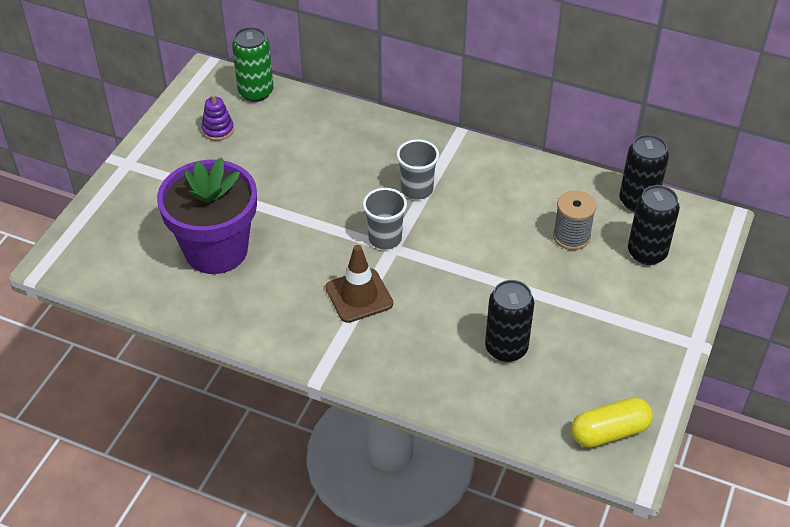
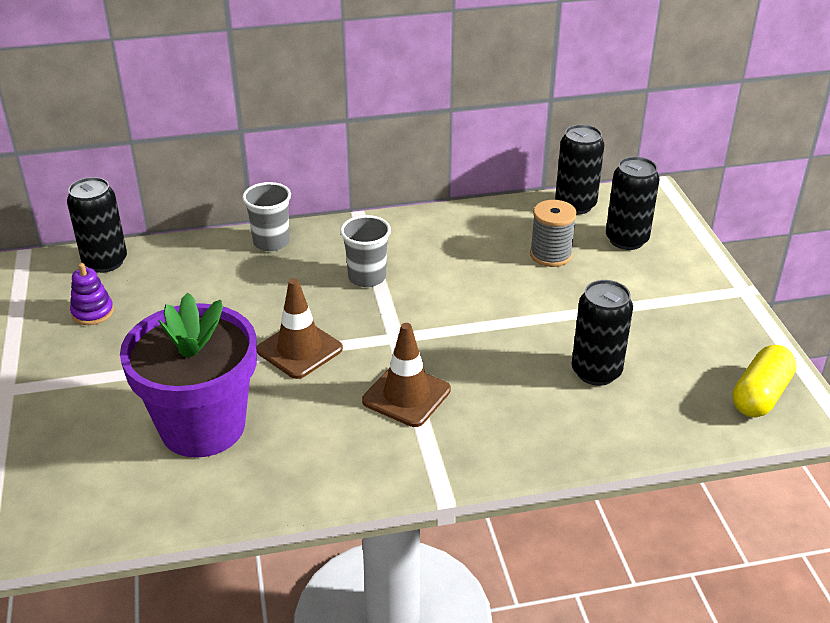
camera: 35 degrees left, 10 degrees down
(256, 92) = (105, 262): green can -> black can
(321, 224) = (299, 349): none -> brown traffic cone
(385, 238) = (379, 333): grey cup -> grey cup (271, 242)

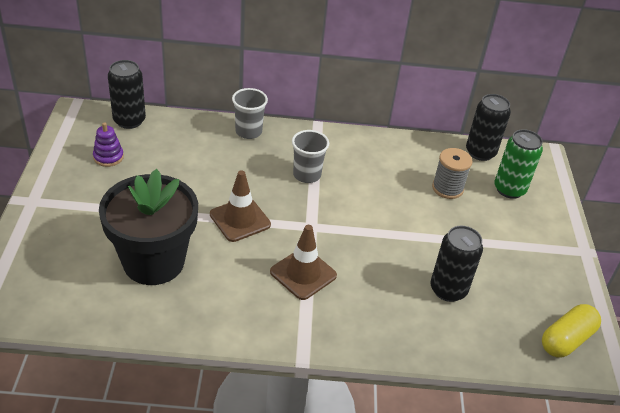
camera: 10 degrees right, 5 degrees up
(203, 427) = (153, 262): purple flower pot -> black flower pot
(626, 240) = (509, 189): black can -> green can

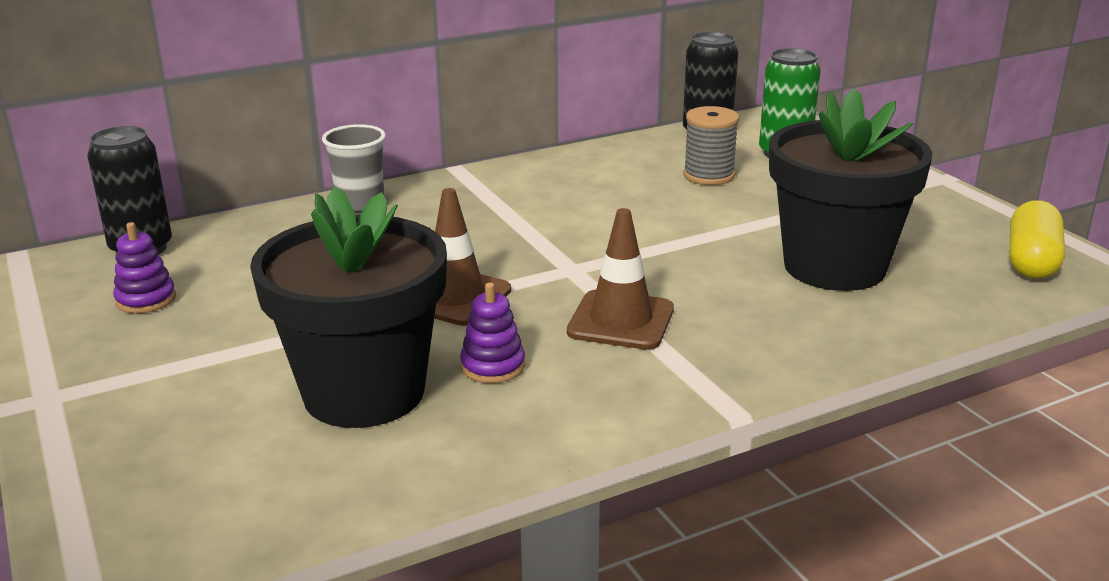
camera: 25 degrees left, 15 degrees down
(220, 274) = (493, 366): none -> purple stacking toy
(307, 175) = (501, 221): grey cup -> none
(448, 290) = (834, 267): black can -> black flower pot

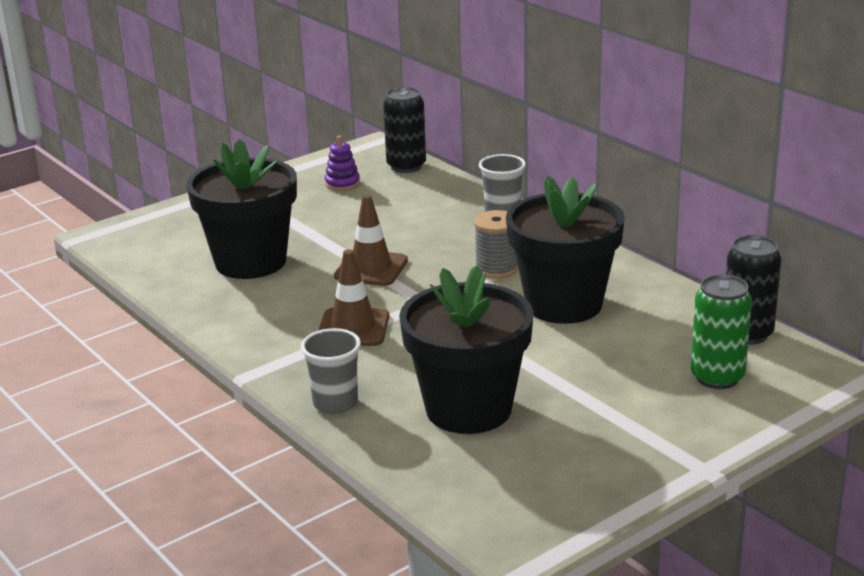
camera: 80 degrees right, 0 degrees up
(493, 366) = (285, 293): purple stacking toy -> none
(614, 197) = (563, 304): none -> black flower pot
(708, 175) = (636, 342): grey spool -> grey spool (496, 269)
(815, 345) = (335, 403): none -> grey cup
(1031, 261) = (518, 512): yellow capsule -> none

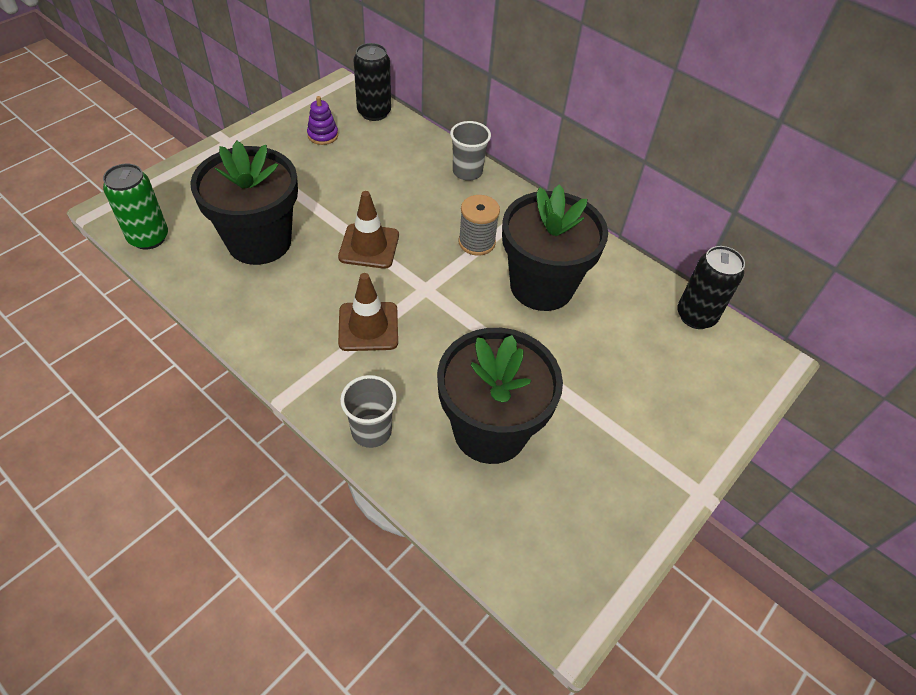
camera: 15 degrees left, 25 degrees up
(717, 377) = (685, 373): green can -> green can (149, 238)

